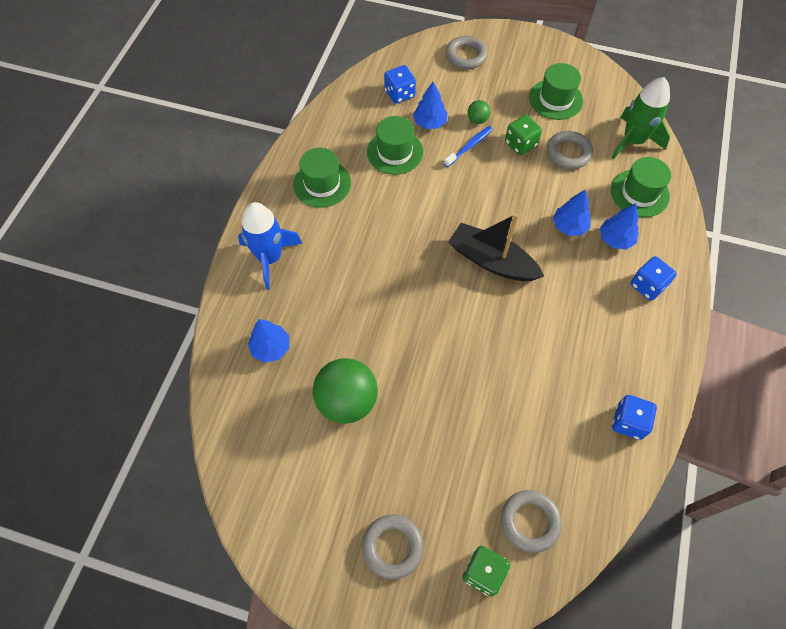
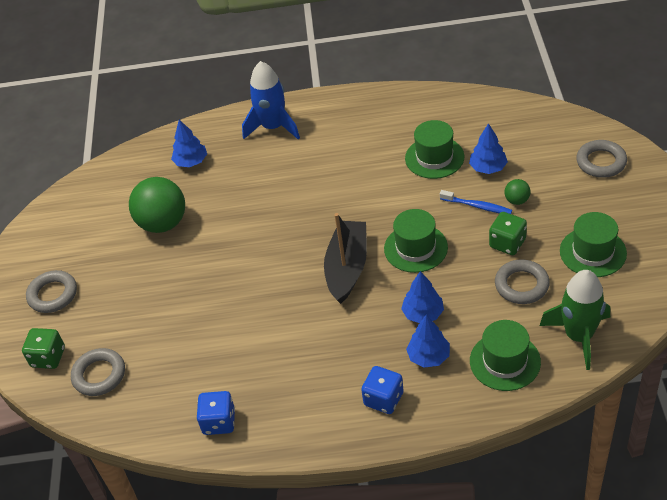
camera: 75 degrees right, 15 degrees down
(322, 184) = (367, 126): green hat -> green hat (415, 248)
(399, 94) = (510, 134): blue dice -> none

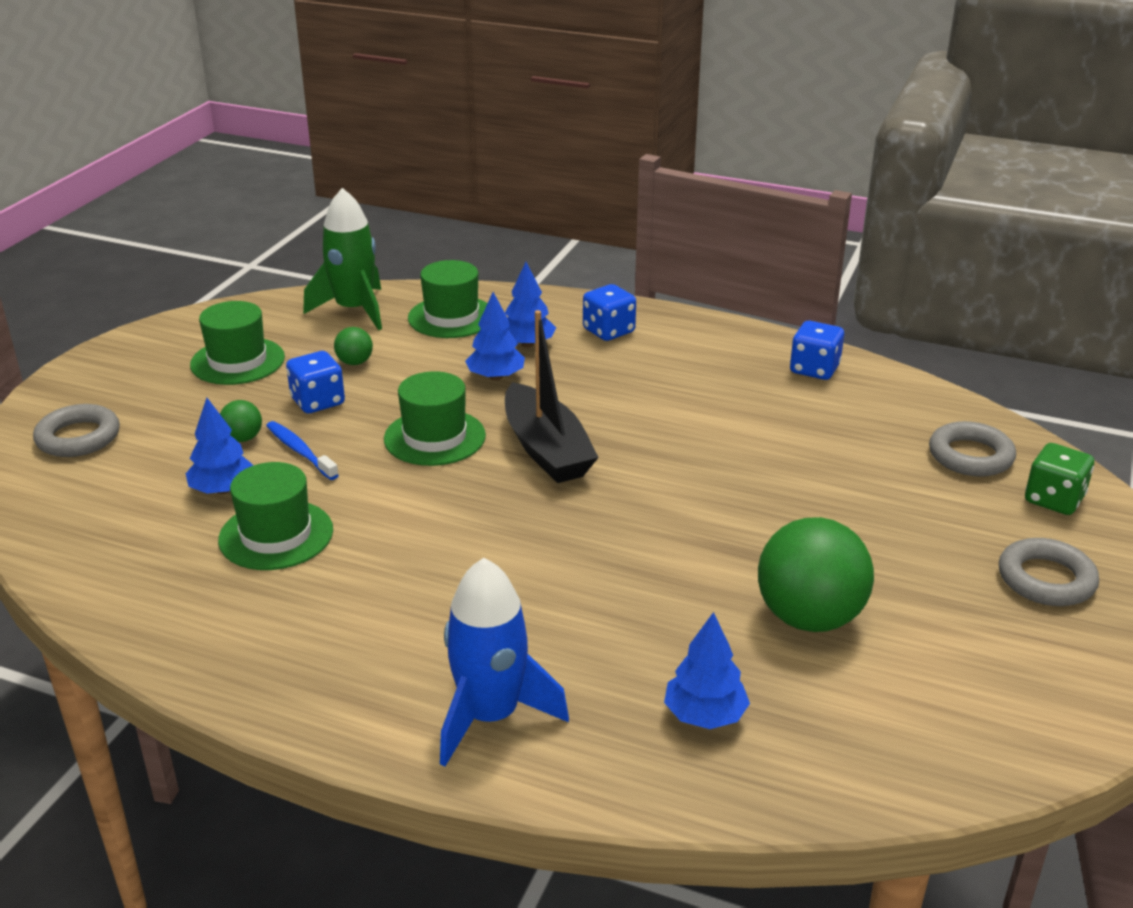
camera: 160 degrees left, 15 degrees down
(347, 267) = (546, 449): black boat -> black boat turned 60 degrees counterclockwise
(507, 243) = (318, 402): green dice -> blue dice
(521, 285) = (355, 362): grey ring -> green ball

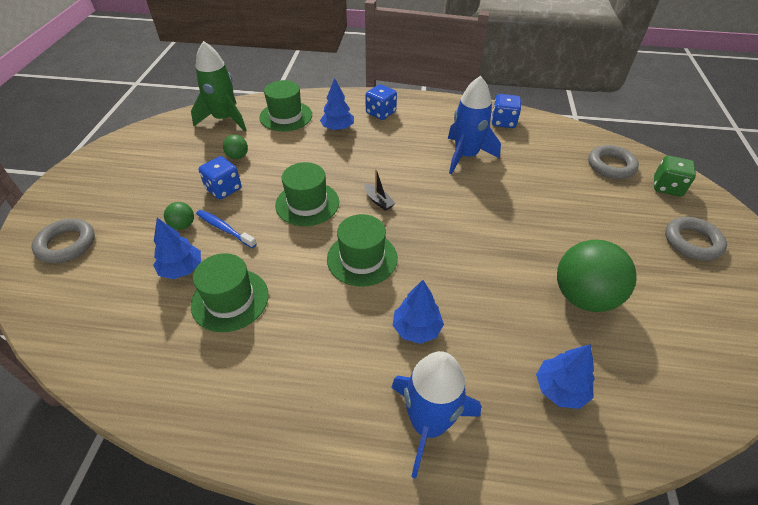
camera: 15 degrees left, 15 degrees up
(237, 361) = (161, 167): green hat -> green hat (362, 258)
(496, 377) = (328, 154): blue tree -> blue tree (417, 328)
(546, 449) = (378, 201): black boat -> black boat, size x0.42
(721, 409) = (466, 156): none -> blue rocket

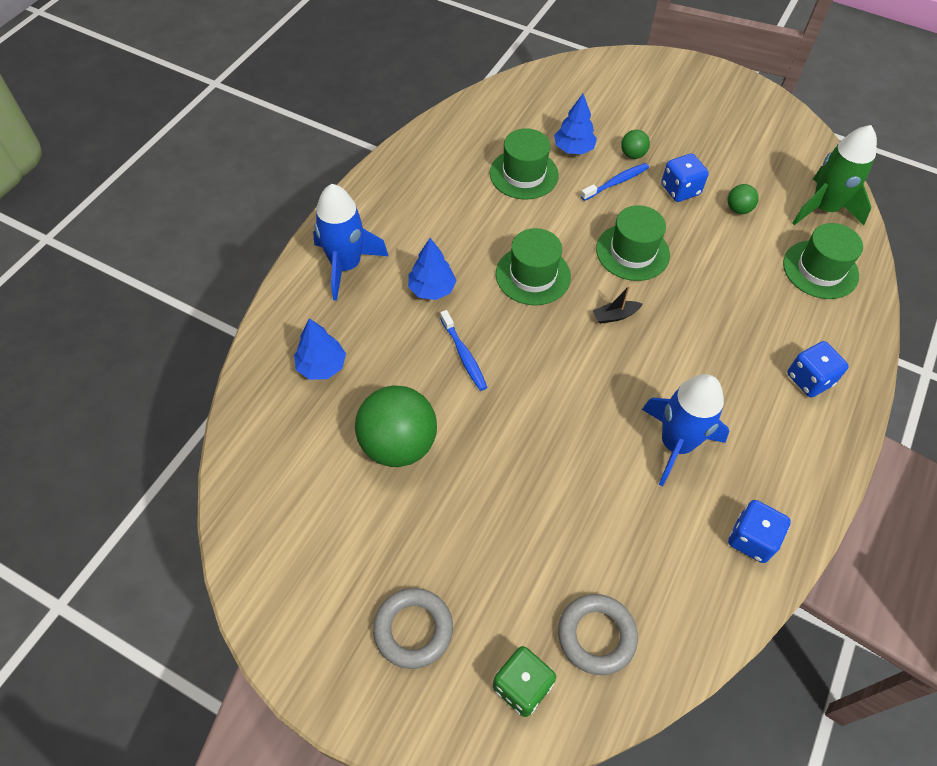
camera: 110 degrees right, 10 degrees up
(66, 244) = (634, 83): grey ring -> none
(338, 128) = (778, 317): blue tree -> none
(473, 281) = (464, 355): none -> blue toothbrush

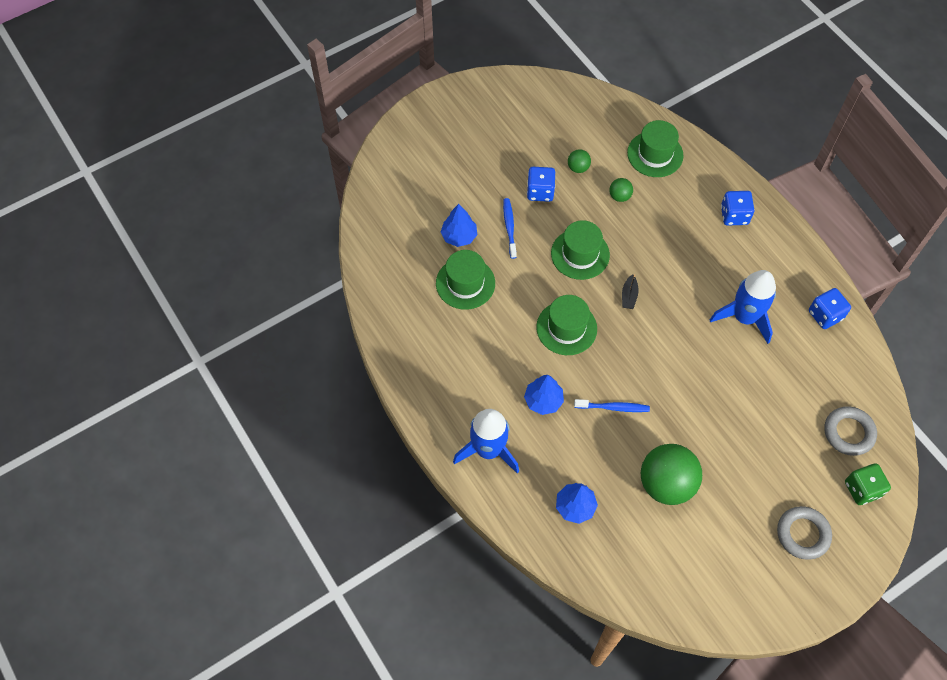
camera: 60 degrees left, 5 degrees up
(632, 155) = (488, 201): green ball -> green ball (619, 196)
(823, 208) = (606, 118): green rocket -> none

